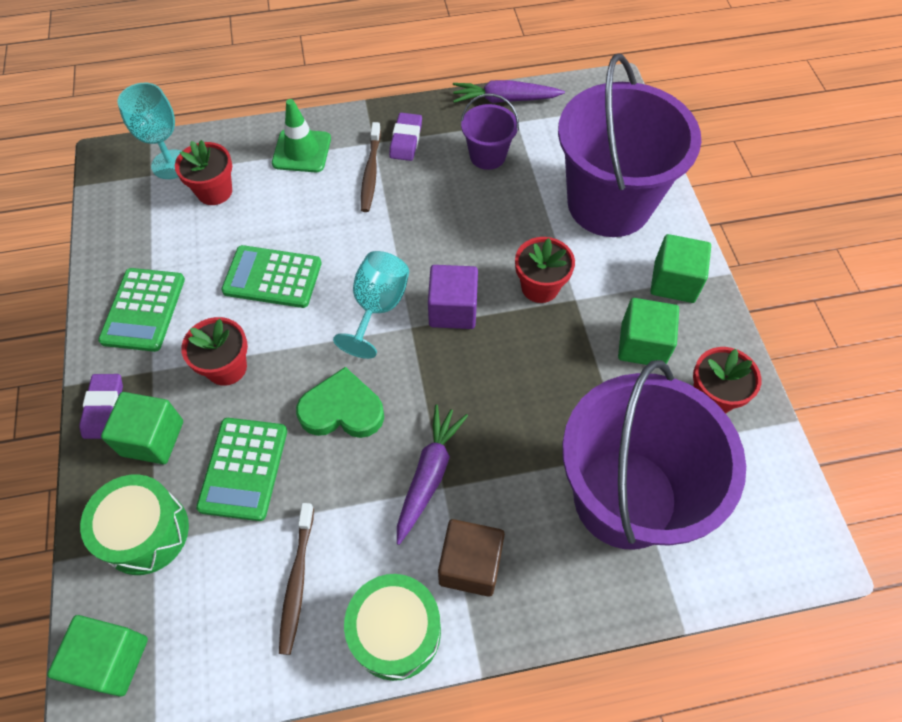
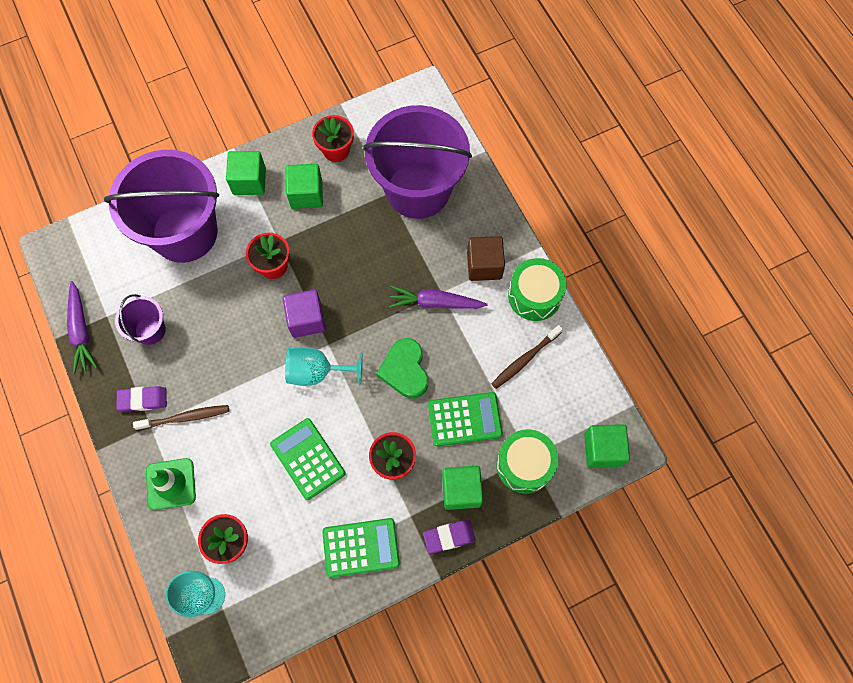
camera: 105 degrees left, 10 degrees up
(272, 277) = (308, 459): green calculator -> green calculator turned 150 degrees clockwise
(297, 581) = (525, 359): brown toothbrush -> brown toothbrush turned 150 degrees clockwise

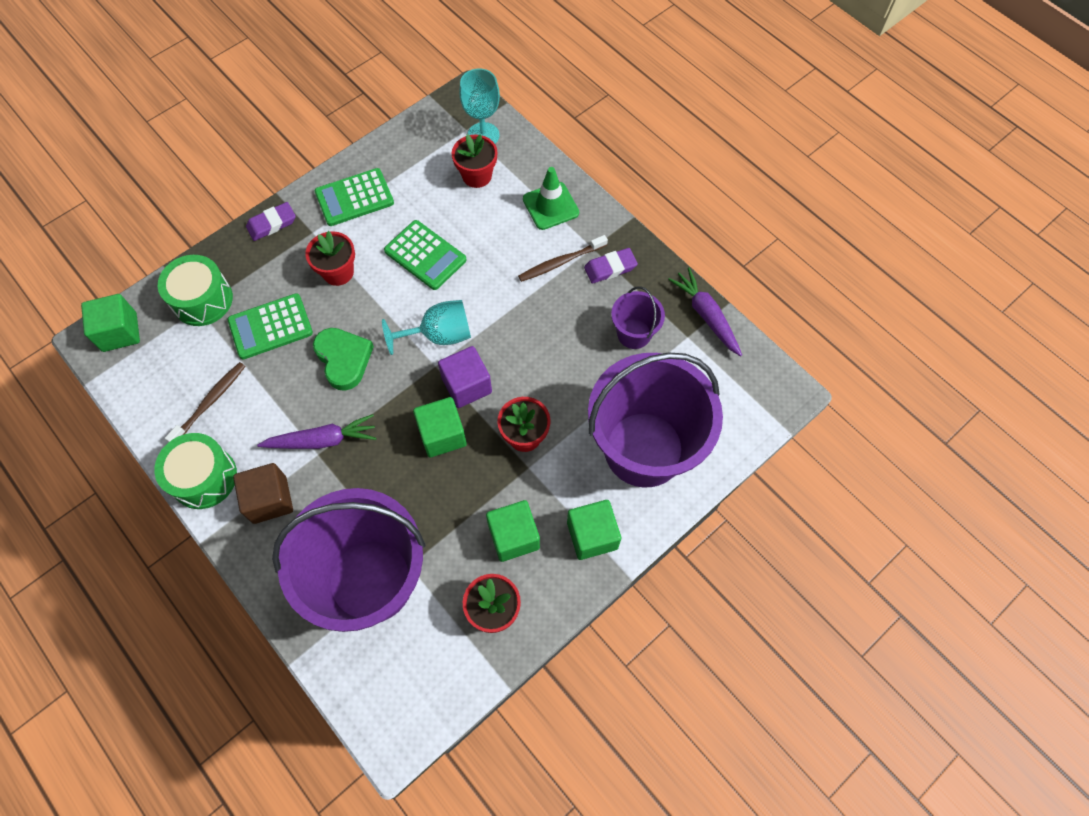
camera: 165 degrees right, 5 degrees down
(461, 490) = (265, 263): green cube -> green cube (442, 435)

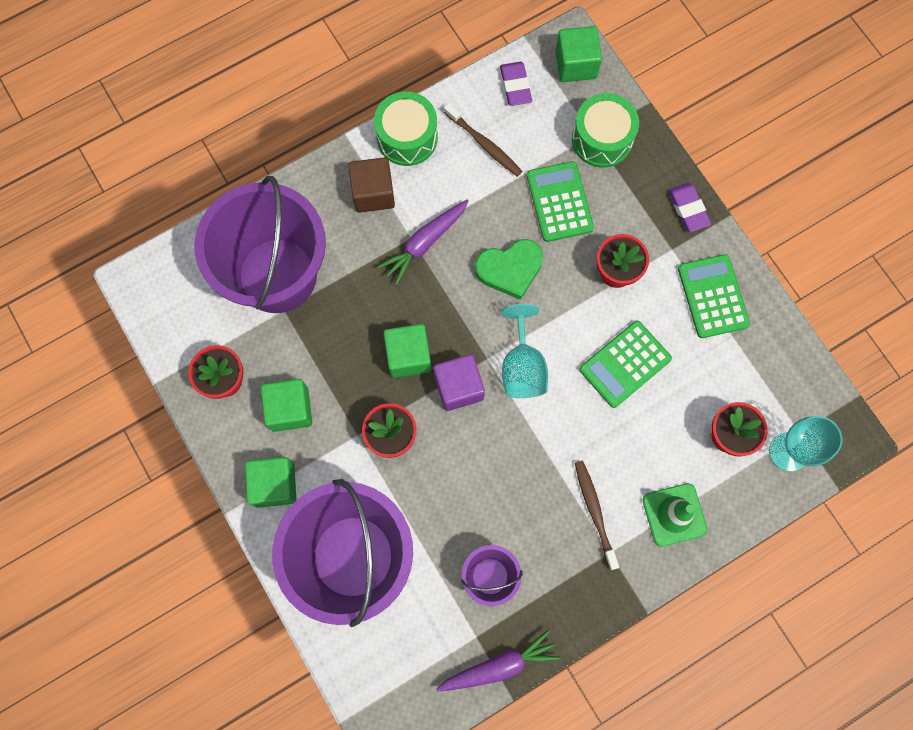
camera: 100 degrees right, 10 degrees up
(322, 440) = (425, 243): purple carrot -> purple carrot turned 45 degrees clockwise
(610, 268) = (579, 567): purple eraser -> purple eraser (515, 86)

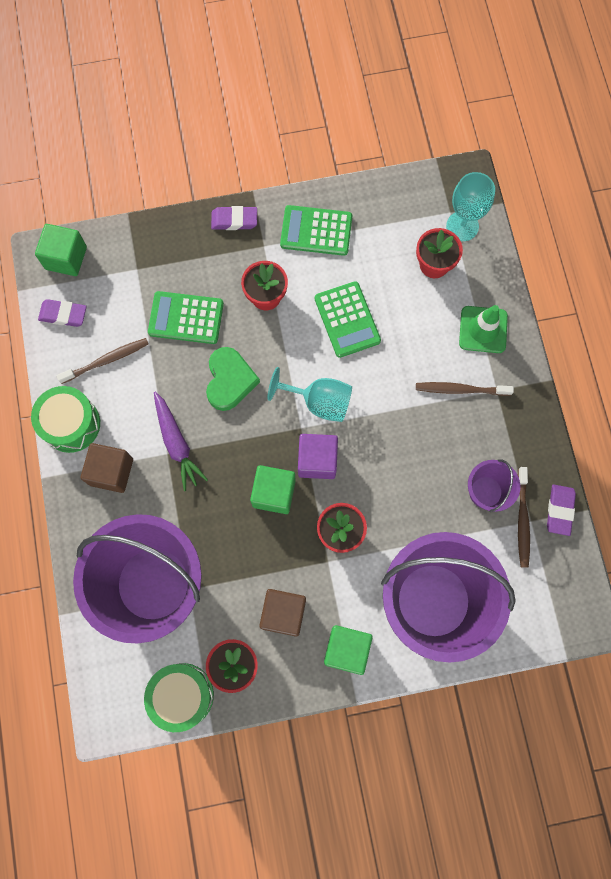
camera: 70 degrees left, 0 degrees up
(290, 409) = (283, 613): green cube -> brown cube
(473, 626) = (522, 520): none -> brown toothbrush
(499, 665) = (559, 510): purple carrot -> purple eraser
(602, 139) = (144, 263): green drum -> green drum (182, 695)

